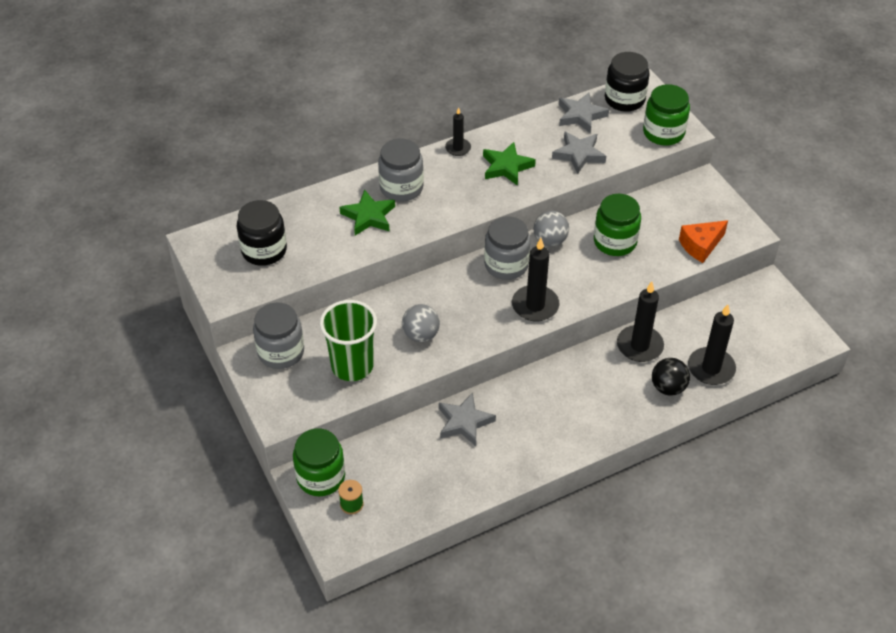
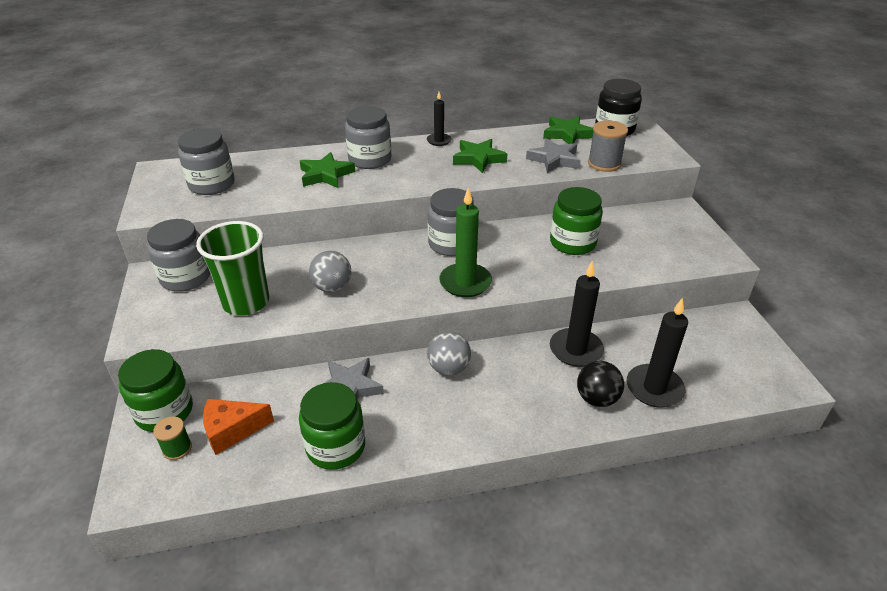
camera: 15 degrees right, 10 degrees down
(264, 250) = (212, 184): black jar -> grey jar
(535, 305) = (465, 282): black candle -> green candle
(550, 240) = (505, 231): grey ball -> grey ball (449, 368)
(581, 115) = (567, 134): grey star -> green star
(627, 151) = (604, 164): none -> grey spool
(663, 133) = (646, 155): green jar -> green jar (336, 446)
(701, 246) = (666, 260): orange cheese -> orange cheese (232, 430)

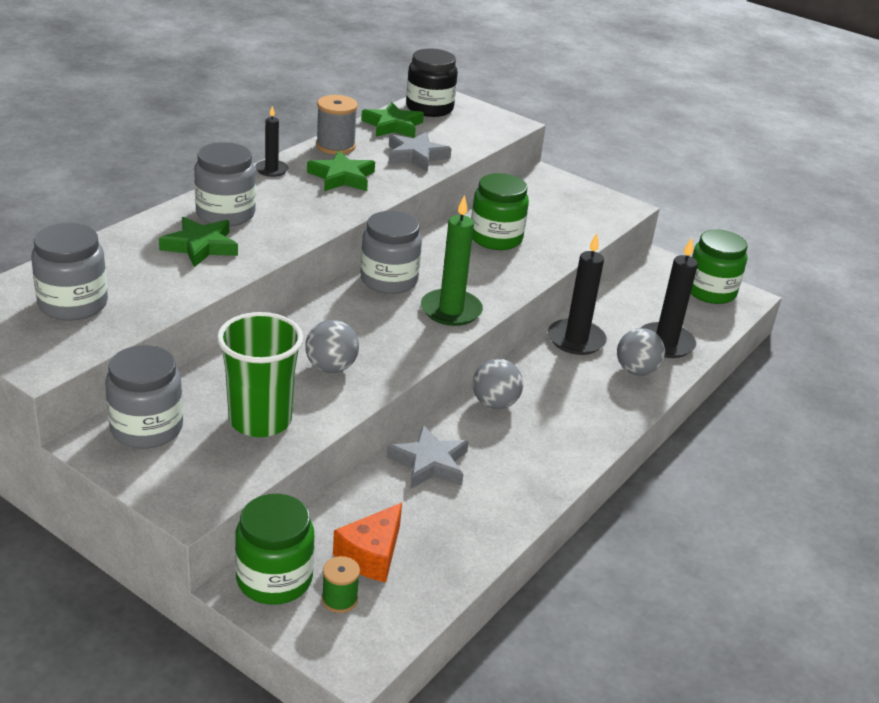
camera: 45 degrees left, 5 degrees down
(336, 446) = (485, 514): green jar -> green jar (710, 291)
(597, 399) = (636, 371): black ball -> grey ball
(604, 164) = (466, 146): grey spool -> grey spool (335, 146)

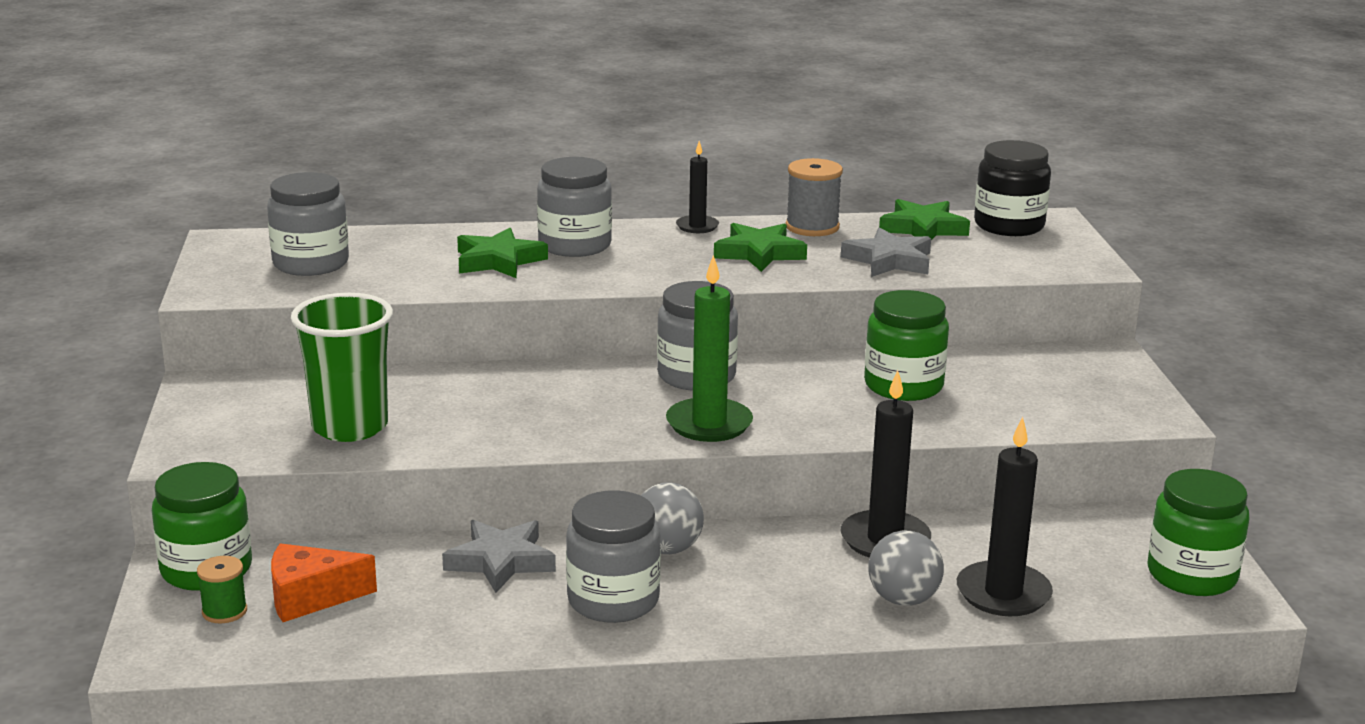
camera: 50 degrees right, 10 degrees down
(146, 428) = (256, 392): grey jar -> grey jar (613, 600)
(331, 367) = (490, 418): grey ball -> none

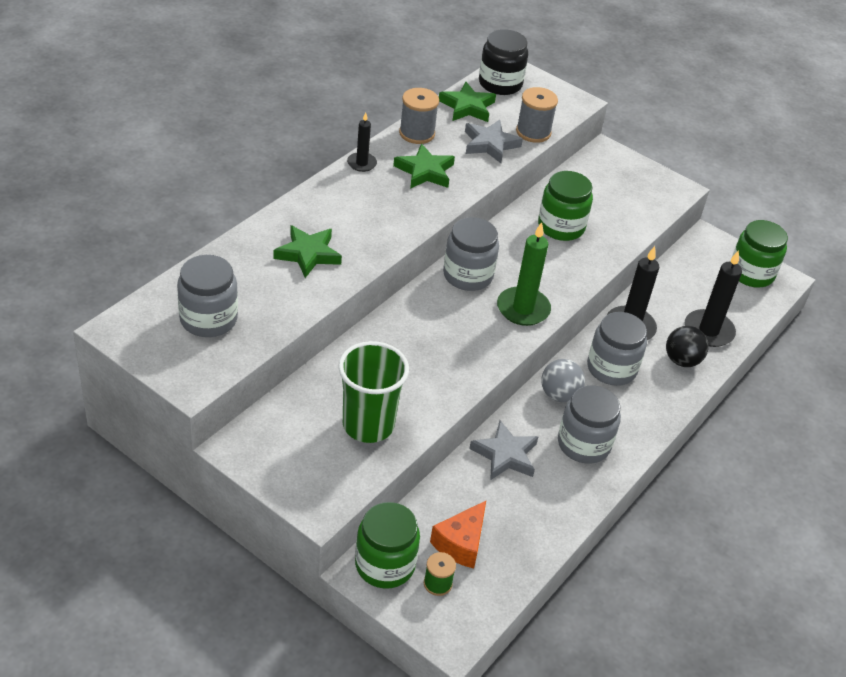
camera: 50 degrees left, 20 degrees up
(575, 245) = (326, 216): grey jar -> grey jar (611, 368)
(903, 599) = (682, 360): grey ball -> black ball
(971, 269) = (533, 132): none -> grey spool

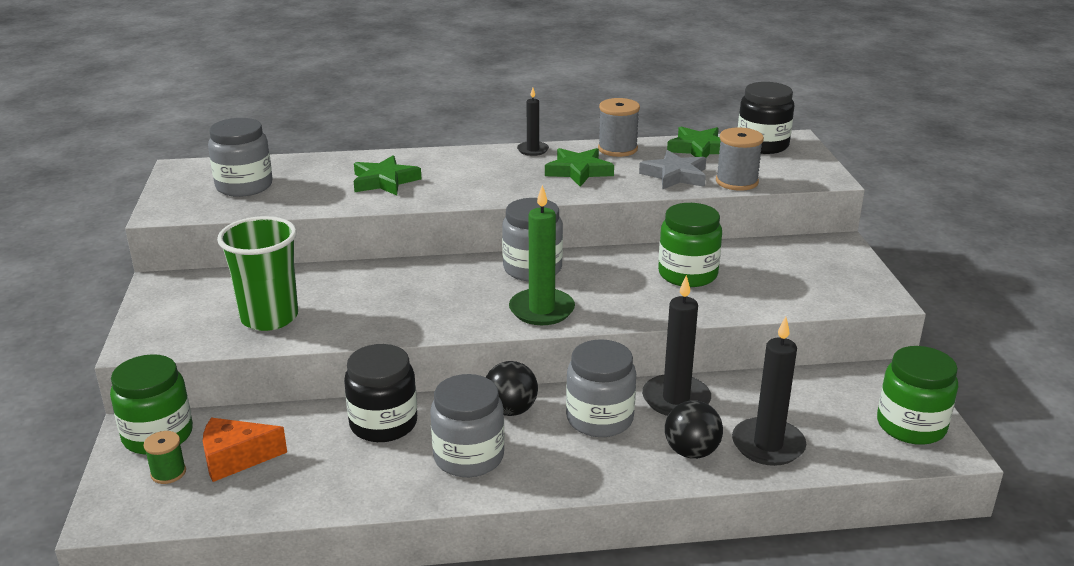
camera: 50 degrees right, 15 degrees down
(505, 455) = (383, 423): grey star -> black jar
(559, 395) = (510, 410): grey ball -> black ball

